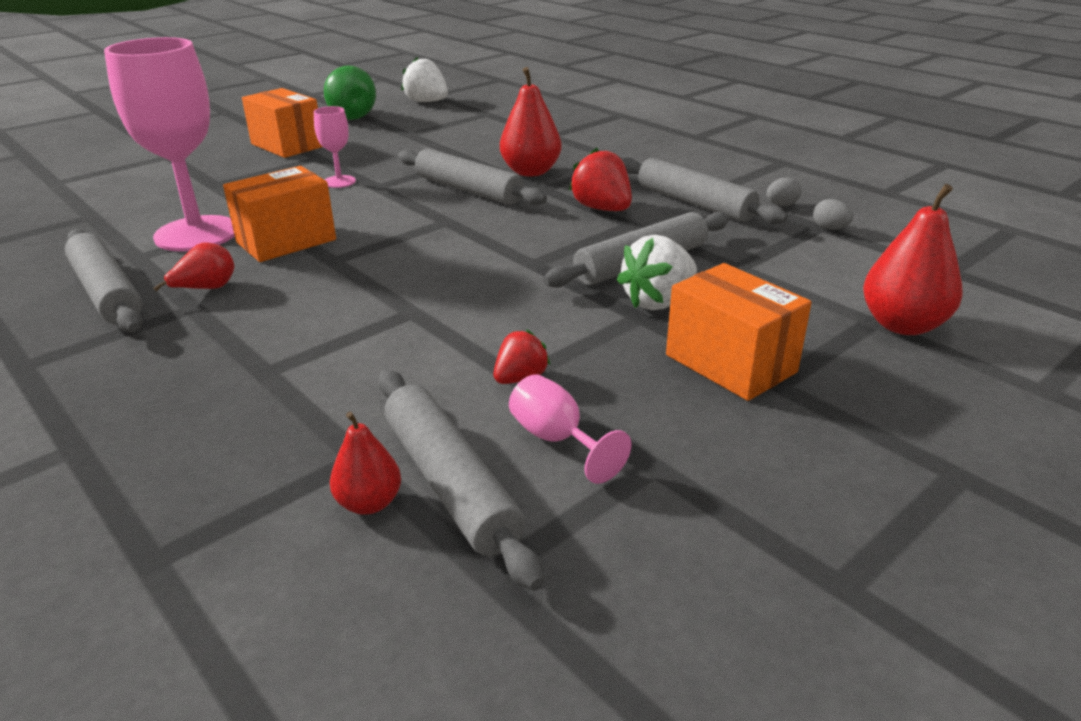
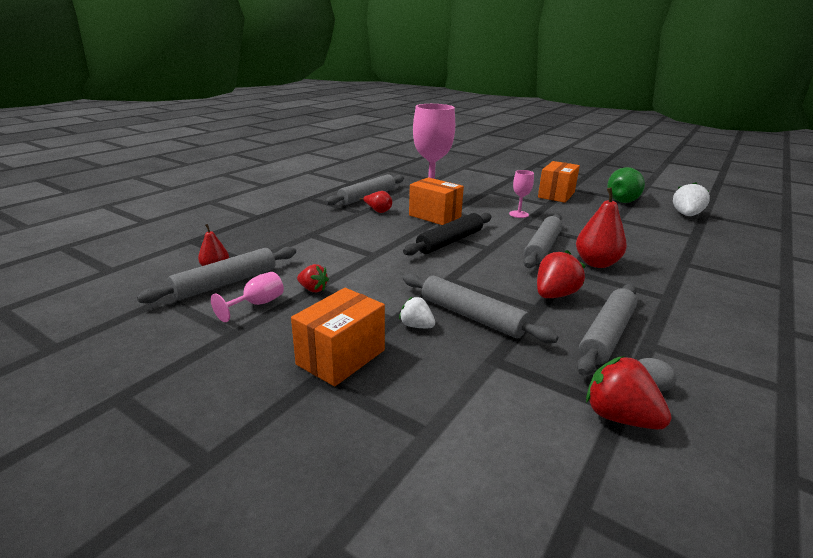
camera: 75 degrees right, 5 degrees down
(404, 244) = (450, 241): none -> black rolling pin
(658, 302) = (416, 326): white strawberry -> white strawberry, size x0.61
(830, 228) = (619, 417): grey egg -> red strawberry
(902, 325) = (427, 453): red pear -> none

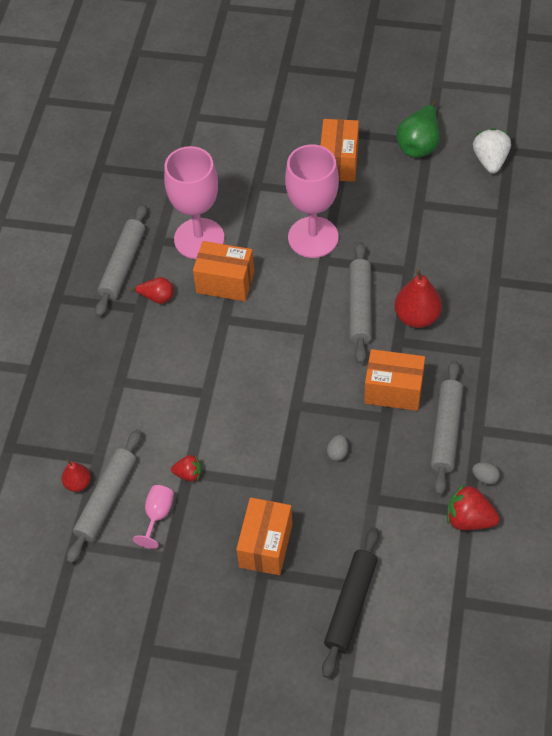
camera: 20 degrees left, 30 degrees up
(416, 326) = (301, 484): white strawberry -> none
(450, 241) = (267, 334): black rolling pin -> black rolling pin (351, 605)
(471, 316) = (337, 453): grey rolling pin -> grey egg
(518, 214) = (313, 237): pink goblet -> pink goblet, size x2.21
(554, 295) = (393, 390): red strawberry -> orange box

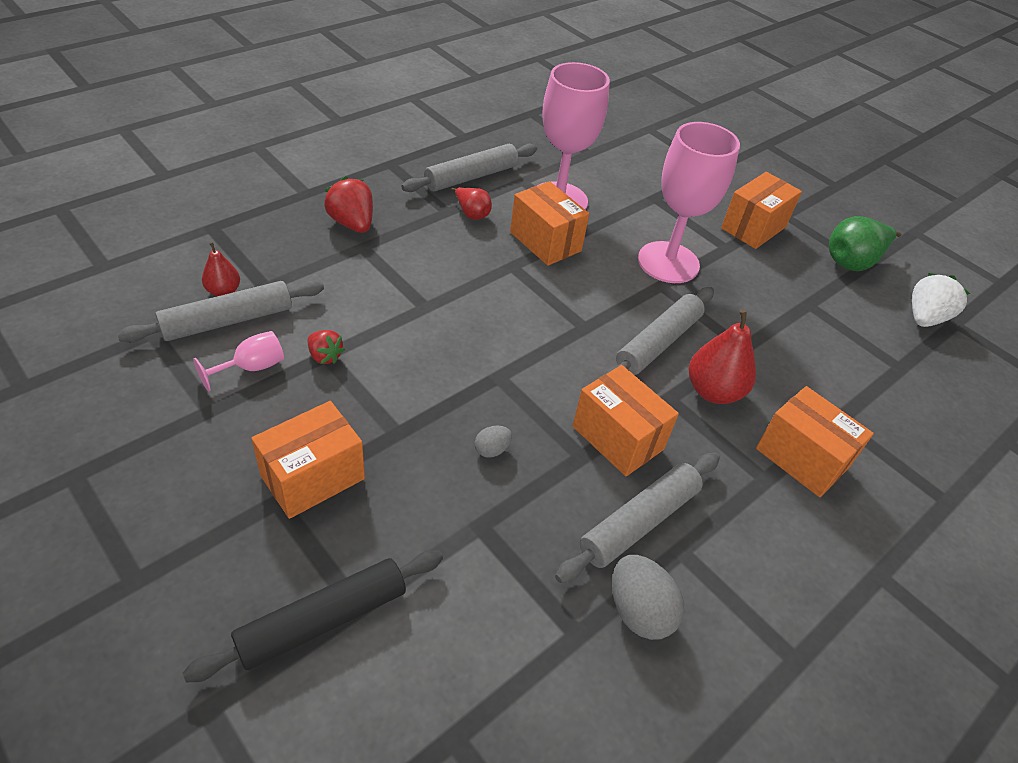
camera: 30 degrees right, 10 degrees down
(469, 519) = (571, 643): red strawberry -> red strawberry (352, 223)
(485, 477) = (639, 611): grey egg -> grey egg, size x1.86
(494, 324) = (801, 458): none -> orange box

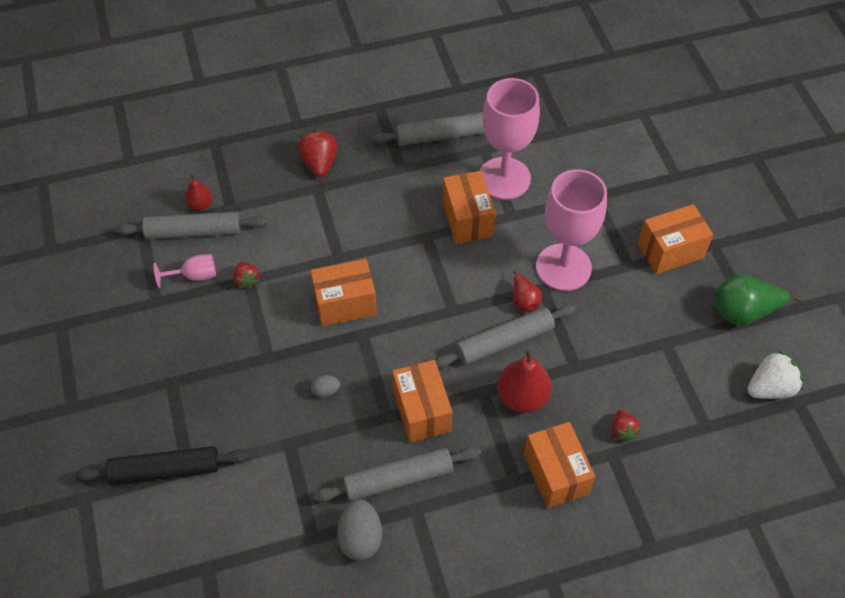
camera: 30 degrees right, 10 degrees up
(313, 477) = (199, 372): orange box -> orange box (345, 304)
(472, 214) = (420, 175): red pear -> red pear (524, 300)
(832, 394) = (622, 431): none -> red strawberry

